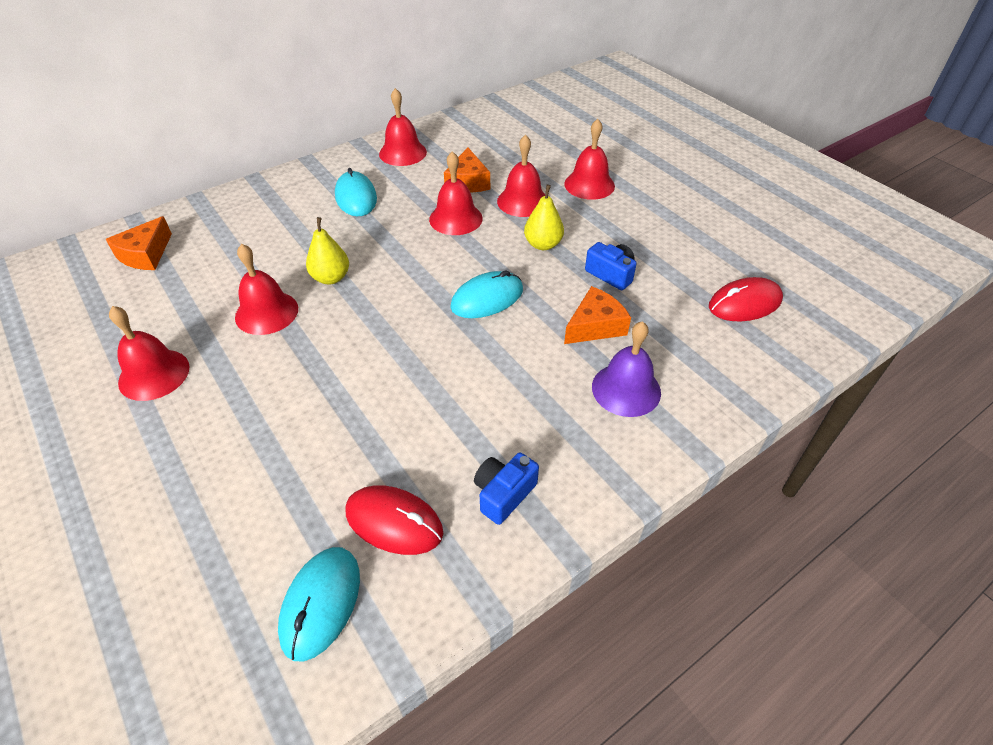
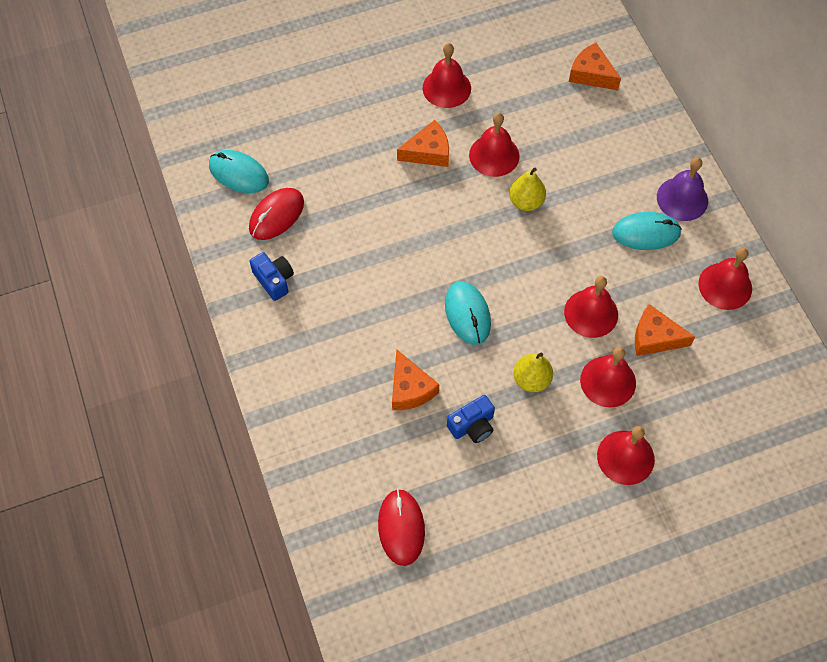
camera: 105 degrees right, 15 degrees up
(264, 372) = (428, 152): none -> orange cheese
(626, 389) = (335, 387): purple bell -> purple bell (682, 199)

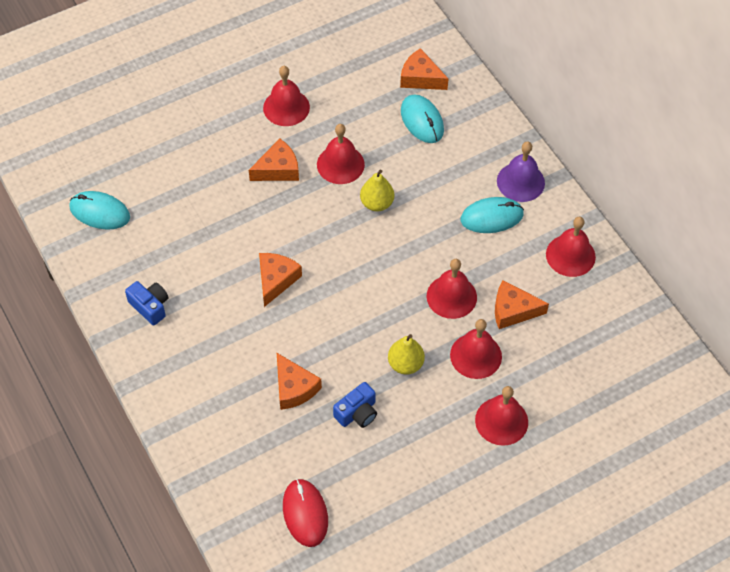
camera: 10 degrees left, 5 degrees down
(276, 215) = (142, 246): red mouse -> none
(408, 269) = (276, 280): none -> orange cheese
(467, 314) = (337, 313): turquoise mouse -> turquoise mouse (422, 120)

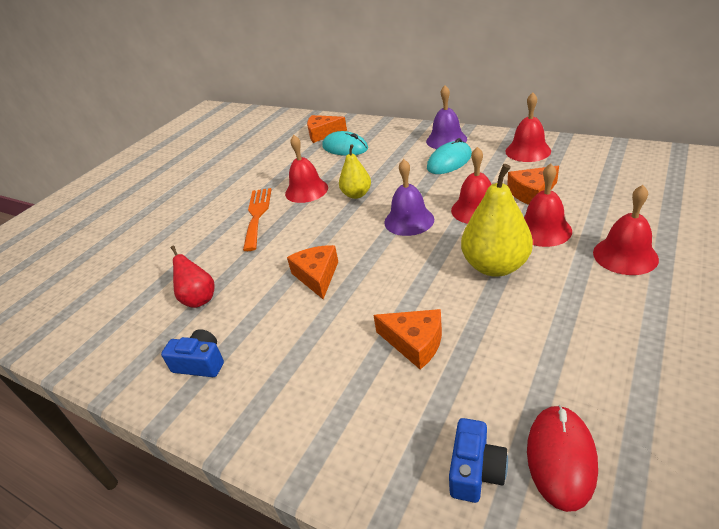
camera: 25 degrees left, 20 degrees down
(100, 212) = (99, 320): turquoise mouse -> none
(179, 242) = (199, 299): none -> red pear
(278, 169) = (257, 215): orange cheese -> orange fork
(286, 107) = (236, 185): red bell -> none
(305, 513) = (561, 457): red mouse -> red mouse turned 60 degrees clockwise
(357, 413) = (498, 325): blue camera -> blue camera (475, 471)
(390, 269) = (409, 220): none -> purple bell
(405, 364) = (495, 266): yellow pear -> yellow pear, size x1.65

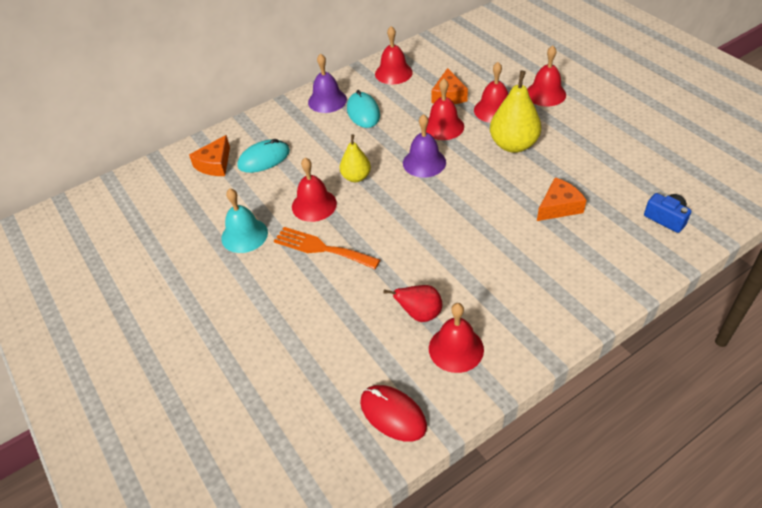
camera: 65 degrees left, 10 degrees up
(161, 339) = (456, 348): none -> red bell
(200, 363) = (503, 326): blue camera -> none
(254, 177) = (244, 235): none -> turquoise bell
(317, 276) = (450, 233): orange cheese -> none
(561, 457) = (672, 186): red mouse -> red mouse (393, 414)

